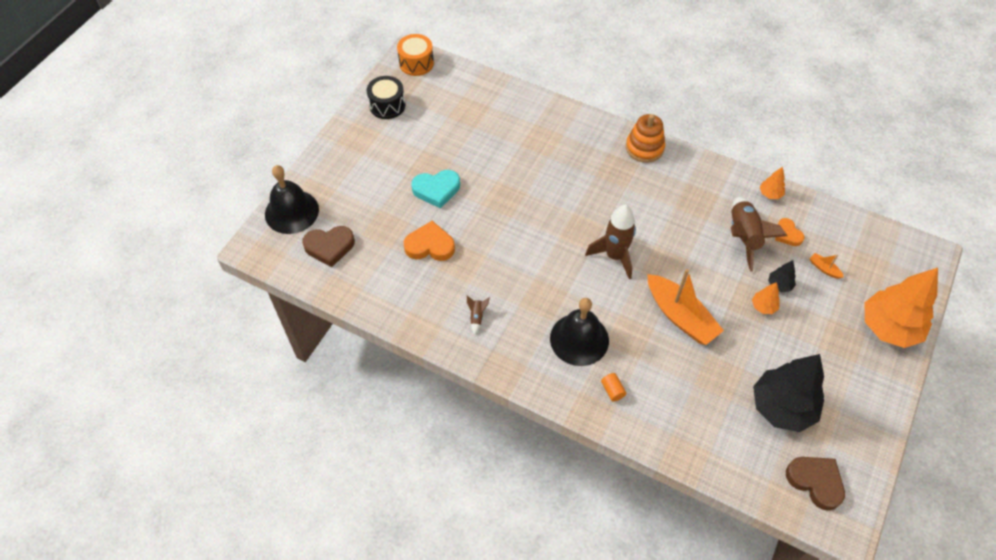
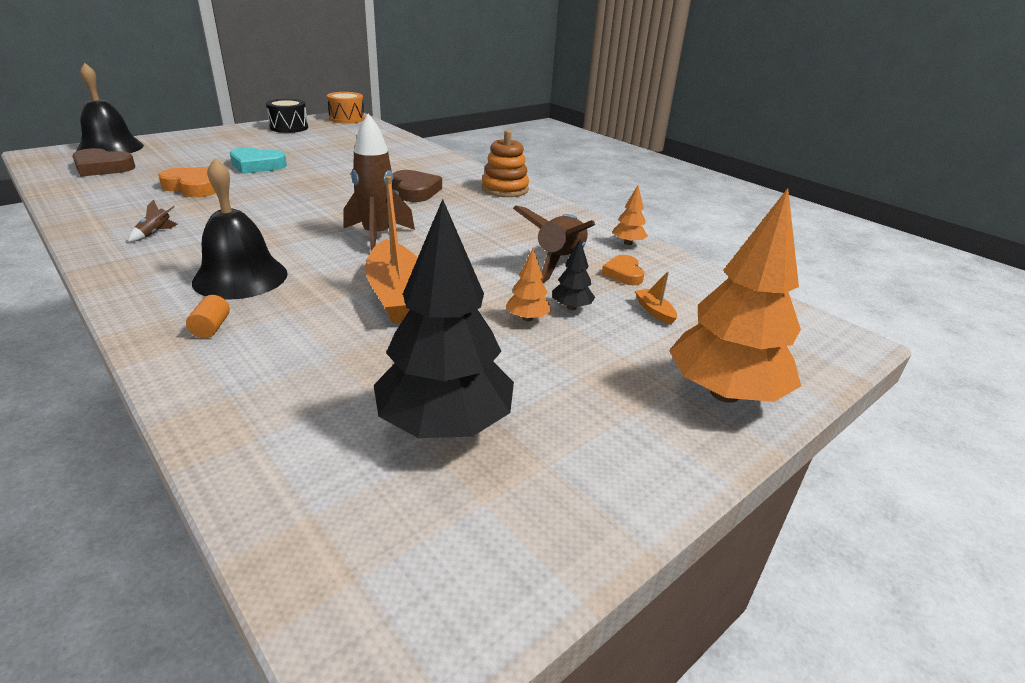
camera: 20 degrees right, 25 degrees down
(815, 482) = (398, 554): brown heart -> brown heart (415, 191)

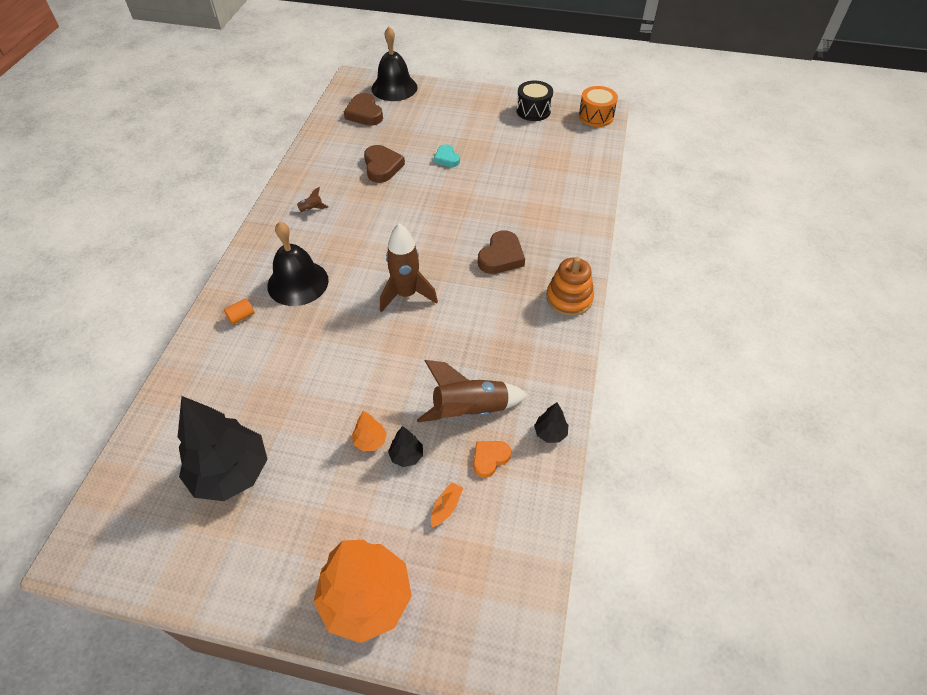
camera: 55 degrees right, 20 degrees up
(193, 187) = (382, 167): orange heart -> brown heart
(257, 165) = (447, 158): turquoise heart -> turquoise heart, size x0.63
(397, 295) = (340, 361): orange boat -> none
(628, 243) = (550, 433): orange tree -> black tree

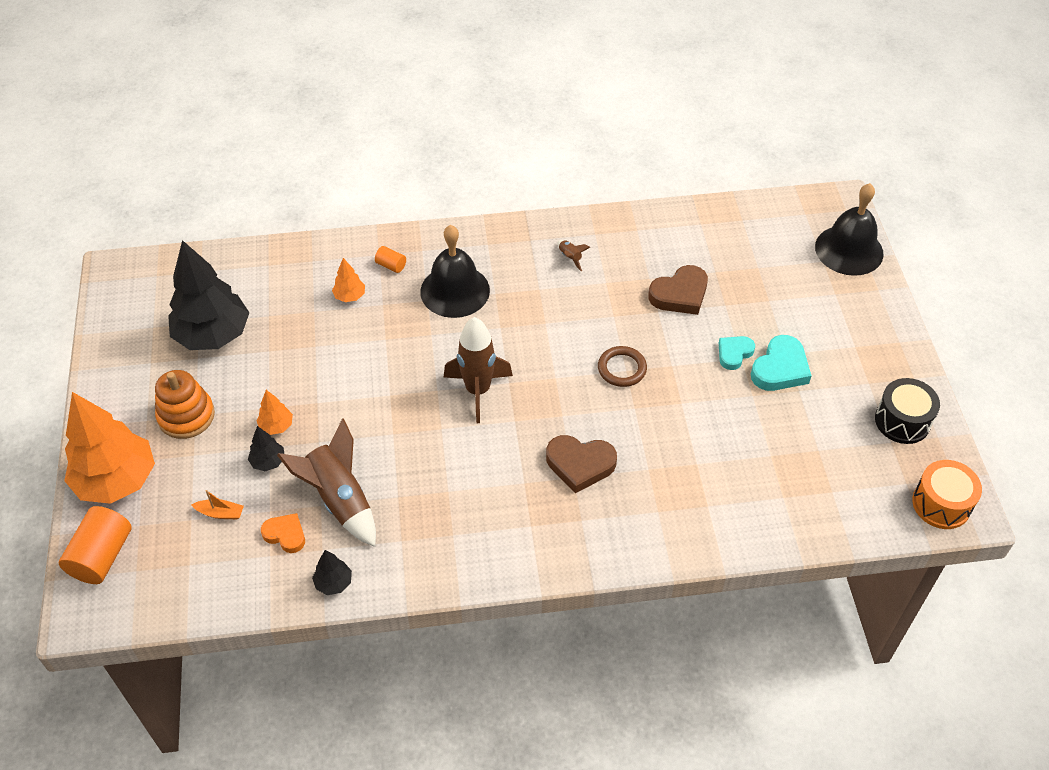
camera: 70 degrees right, 0 degrees up
(256, 353) = (350, 296): none -> orange tree
(364, 113) = (773, 240): brown heart -> none
(429, 212) = (622, 368): none -> brown ring
(453, 629) = (102, 556): none -> orange cylinder
(470, 143) = (780, 368): none -> turquoise heart
(569, 298) = (540, 555): orange stacking toy -> orange stacking toy (186, 416)

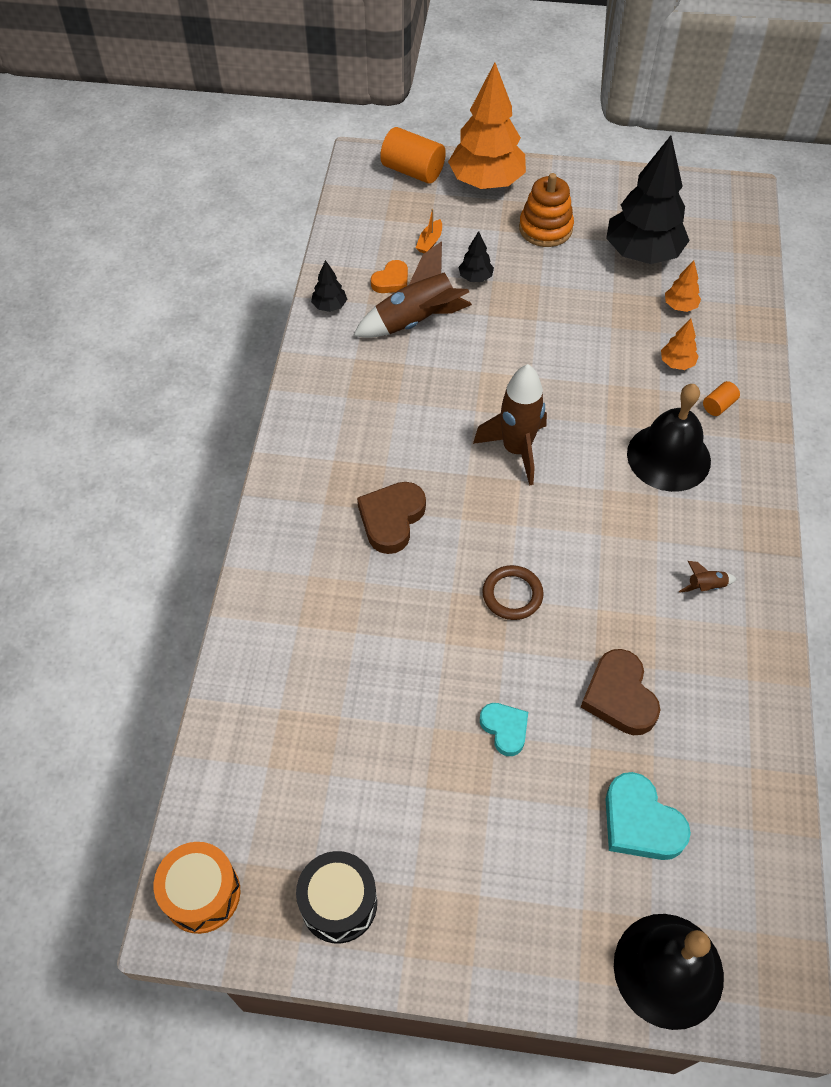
camera: 105 degrees right, 5 degrees up
(276, 426) = (515, 287): orange tree -> orange tree (680, 306)
(780, 368) = (466, 777): turquoise heart -> turquoise heart (640, 822)

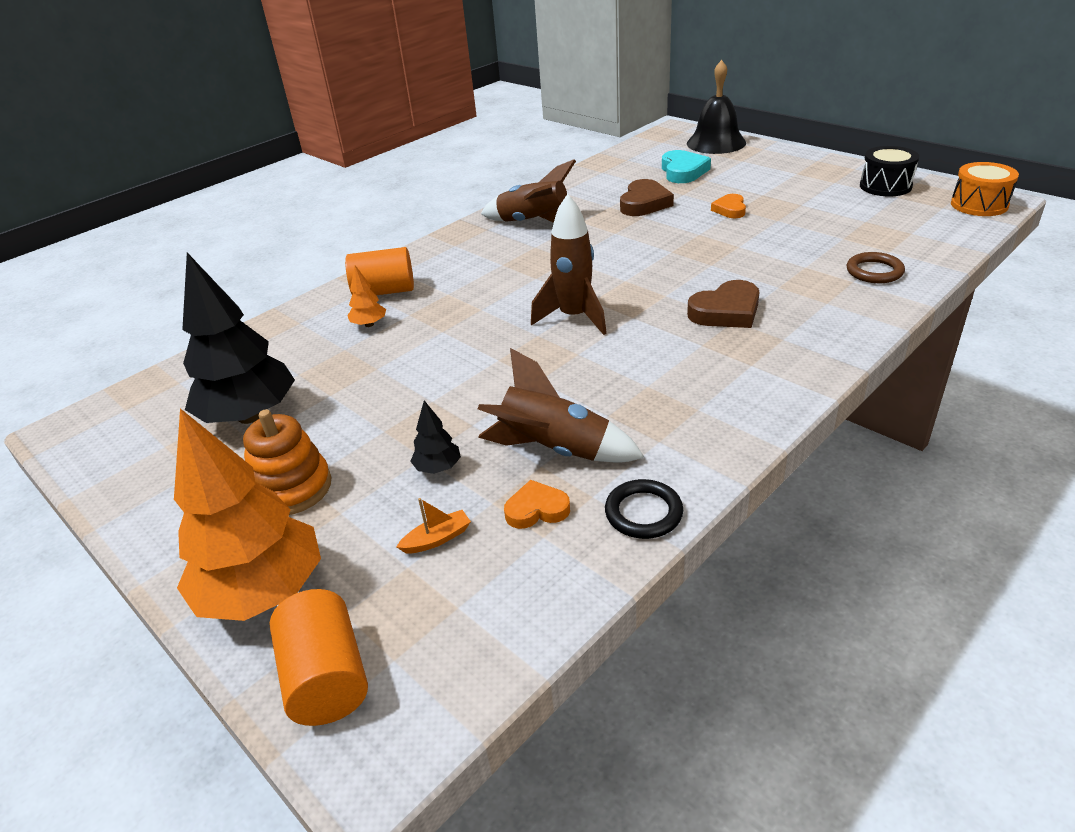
camera: 140 degrees left, 20 degrees down
(329, 306) = (643, 513): black tree -> black ring
(505, 729) = (730, 209): turquoise heart -> orange heart
(512, 595) = (667, 252): brown ring -> brown ring (874, 271)
(668, 457) = (465, 278): black bell -> none
(680, 306) = (298, 360): orange tree -> none
(705, 586) = (534, 223): brown rocket -> brown rocket, size x2.39
(718, 405) = (384, 291): orange cylinder -> orange cylinder, size x2.04

